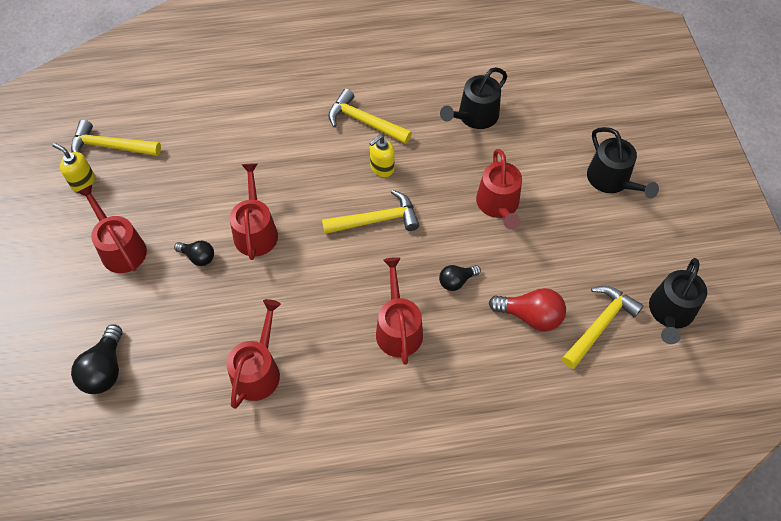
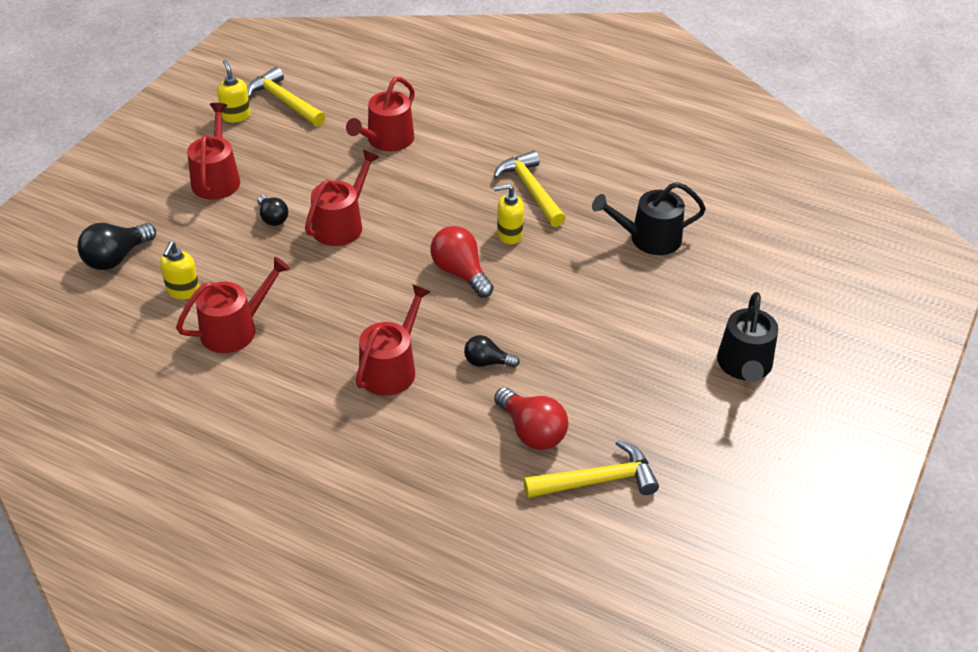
camera: 35 degrees right, 15 degrees down
(187, 364) = (183, 291): none -> yellow soap dispenser
(376, 220) = (460, 273): yellow hammer -> red light bulb
(498, 205) = (596, 323): red watering can -> red watering can (387, 140)
(670, 313) = (688, 515): black watering can -> none

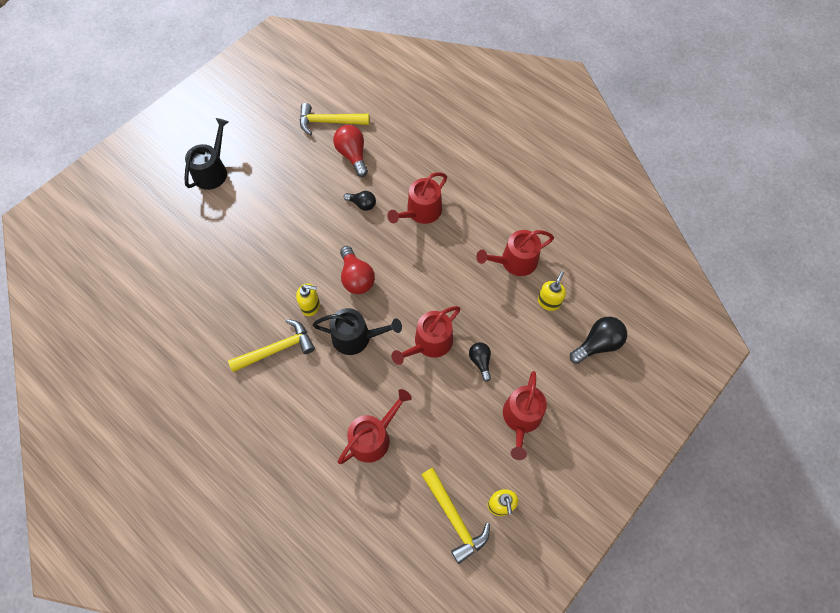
camera: 165 degrees left, 20 degrees up
(531, 190) = (277, 349): yellow hammer -> yellow hammer turned 105 degrees counterclockwise
(649, 238) = (215, 281): black watering can -> black watering can (356, 337)

